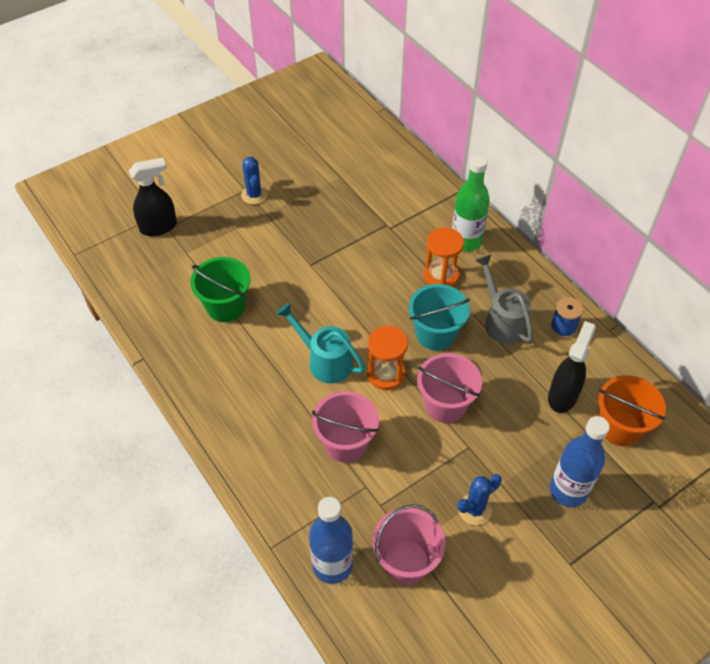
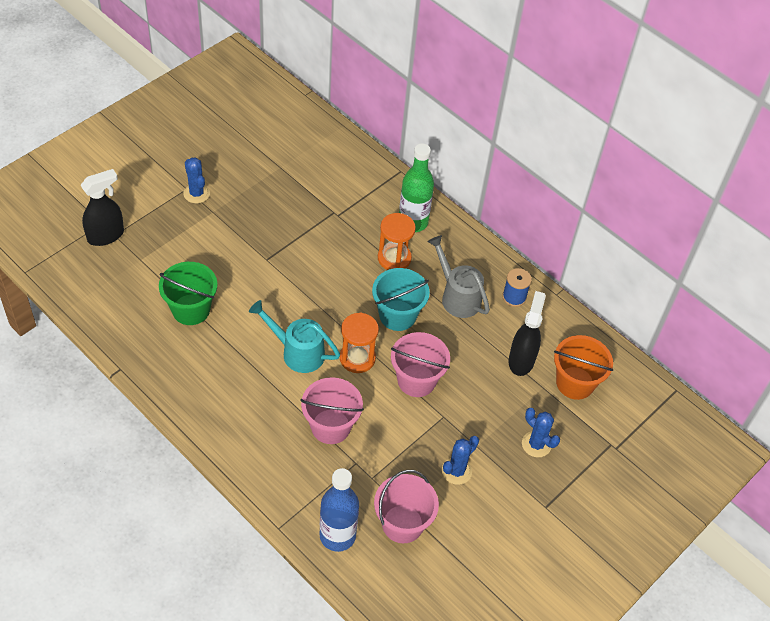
camera: 15 degrees left, 0 degrees up
(568, 491) = (536, 444): blue bottle -> blue cactus

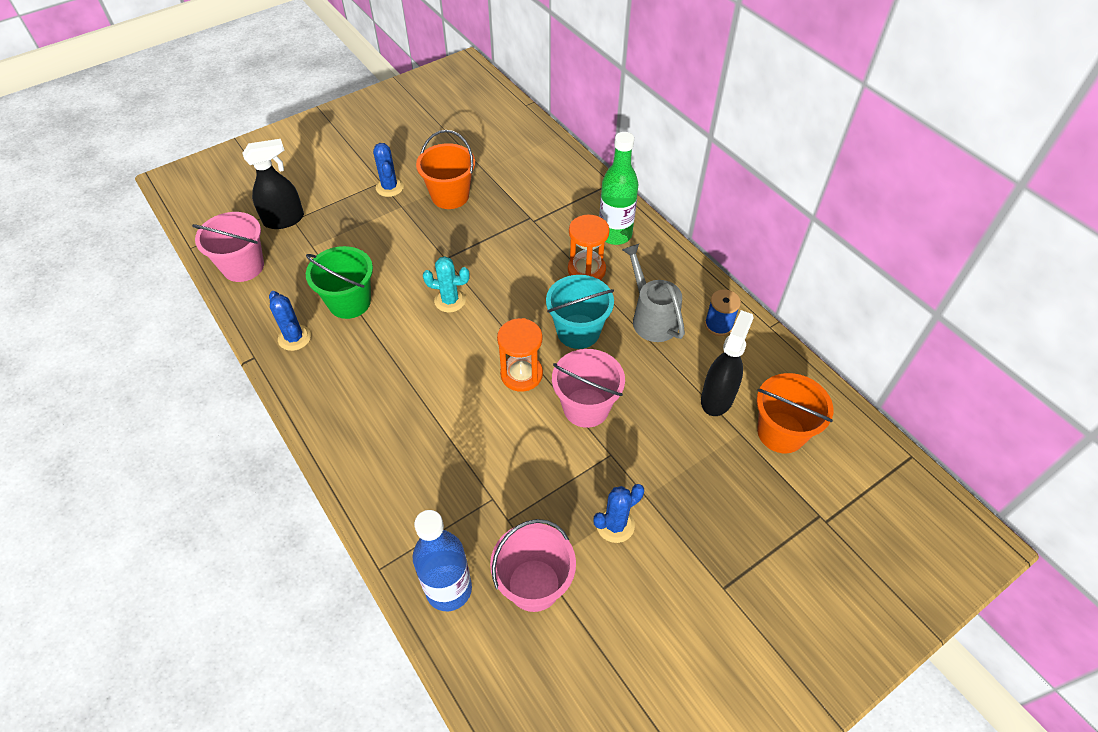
camera: 15 degrees right, 0 degrees up
(255, 197) = (450, 196): none -> orange bucket
(280, 299) = (450, 300): none -> turquoise cactus
(297, 352) = (454, 360): turquoise watering can -> none
(330, 426) = (472, 450): pink bucket -> pink bucket (243, 266)
(536, 444) = (722, 503): blue cactus -> blue cactus (294, 338)

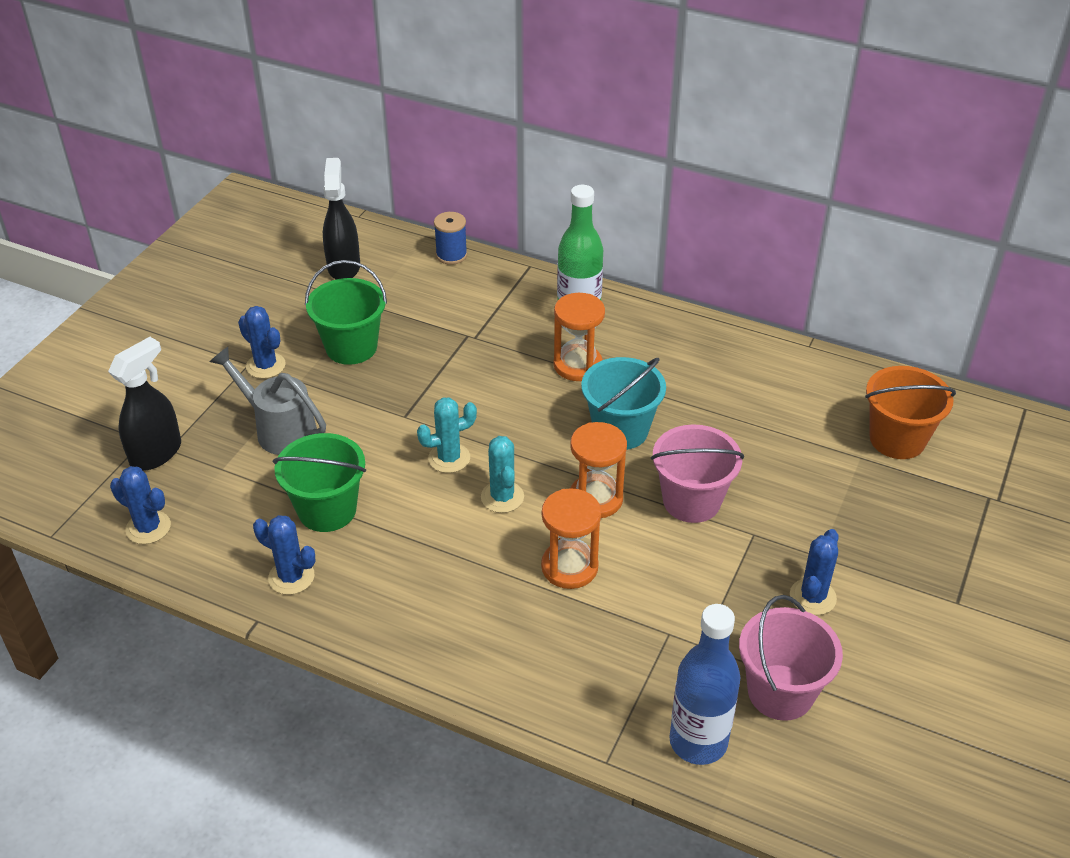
camera: 30 degrees left, 10 degrees down
(243, 266) = (148, 528): pink bucket -> blue cactus
(450, 196) = (351, 347): orange bucket -> green bucket
(461, 344) = (502, 497): none -> turquoise cactus
(465, 416) = (569, 567): none -> orange hourglass
(651, 317) = (685, 385): grey watering can -> grey watering can (279, 429)
(717, 397) = (813, 434): black spray bottle -> black spray bottle (344, 267)
(718, 325) = (758, 364): blue spool -> blue spool (451, 255)

